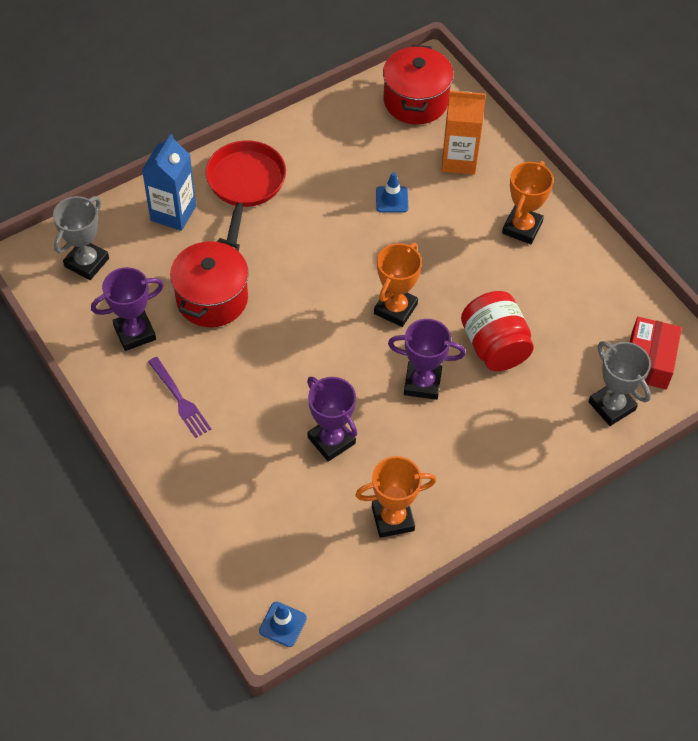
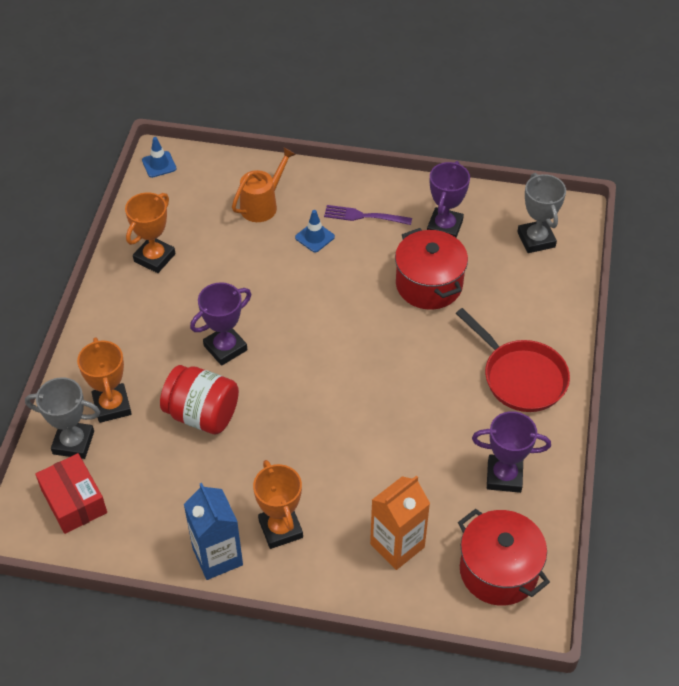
camera: 135 degrees right, 5 degrees down
(173, 213) = (535, 315): blue carton -> blue carton (217, 556)
(245, 489) = (262, 205): none -> orange watering can
(331, 440) = (243, 268): purple trophy -> purple trophy (504, 476)
(392, 199) = (406, 461): blue traffic cone -> blue traffic cone (314, 237)
(395, 309) = (302, 381): orange trophy -> orange trophy (112, 406)

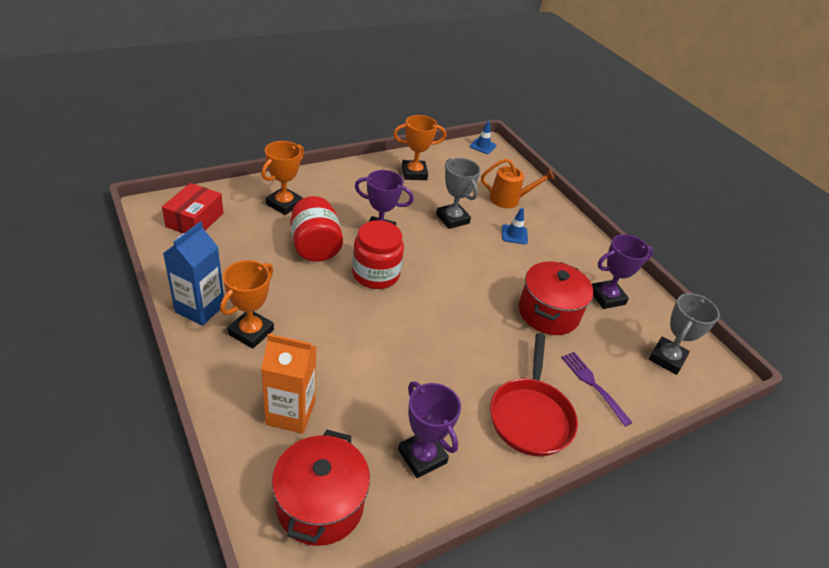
camera: 45 degrees right, 10 degrees down
(73, 442) = (241, 200): grey trophy -> grey trophy (452, 219)
(281, 386) = (375, 274): none -> red jar
(364, 216) = (561, 250): purple fork -> purple fork (593, 385)

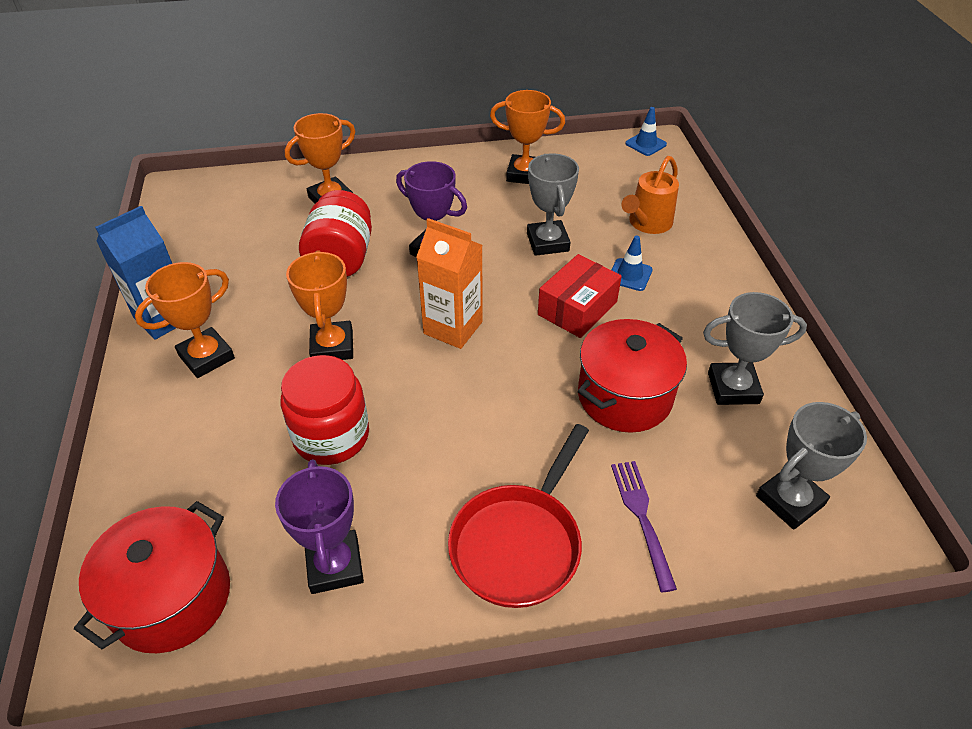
camera: 25 degrees right, 5 degrees up
(195, 220) = (214, 208): red box -> red box (577, 308)
(290, 413) = (199, 470): orange carton -> orange carton (453, 328)
(342, 310) = (332, 346): none -> orange trophy
(375, 274) = (401, 305): red jar -> red jar (331, 436)
(509, 200) = (647, 224): orange watering can -> orange watering can turned 105 degrees clockwise
(607, 297) = (733, 388): purple trophy -> grey trophy

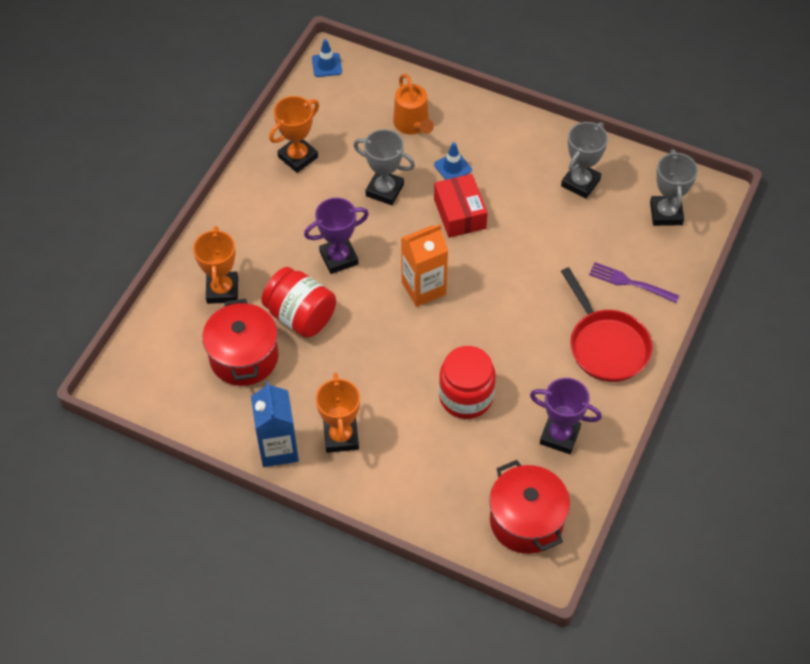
camera: 55 degrees left, 10 degrees up
(332, 346) = (388, 362): orange trophy -> none
(624, 396) = (547, 237): red pot -> red pot (244, 357)

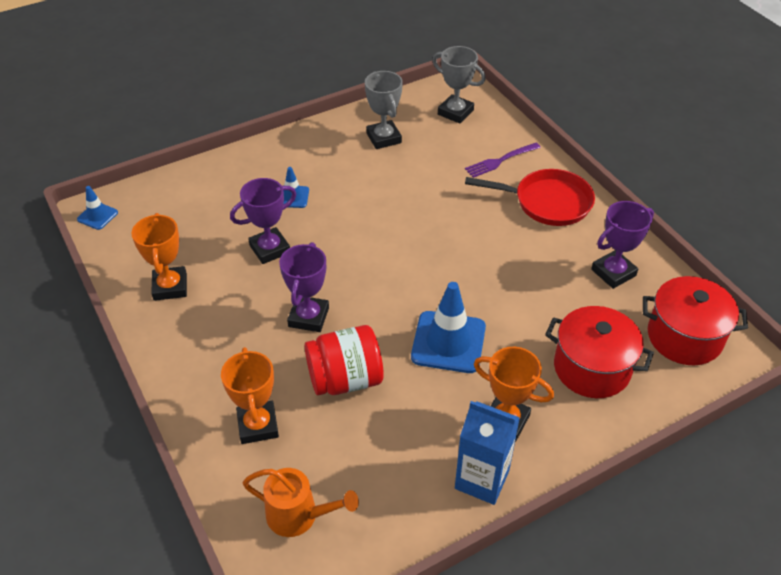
camera: 55 degrees left, 10 degrees down
(222, 290) = (258, 425): orange trophy -> orange trophy turned 45 degrees clockwise
(244, 357) = (352, 450): red pot -> red pot (592, 368)
(384, 190) = (270, 249): grey trophy -> purple trophy
(387, 360) = (448, 342): none -> blue traffic cone
(413, 125) = (224, 197): orange watering can -> orange watering can (299, 516)
(423, 288) = (395, 278): orange carton -> none
(459, 214) = (342, 217): red box -> none
(466, 396) = (530, 309): red jar -> none

